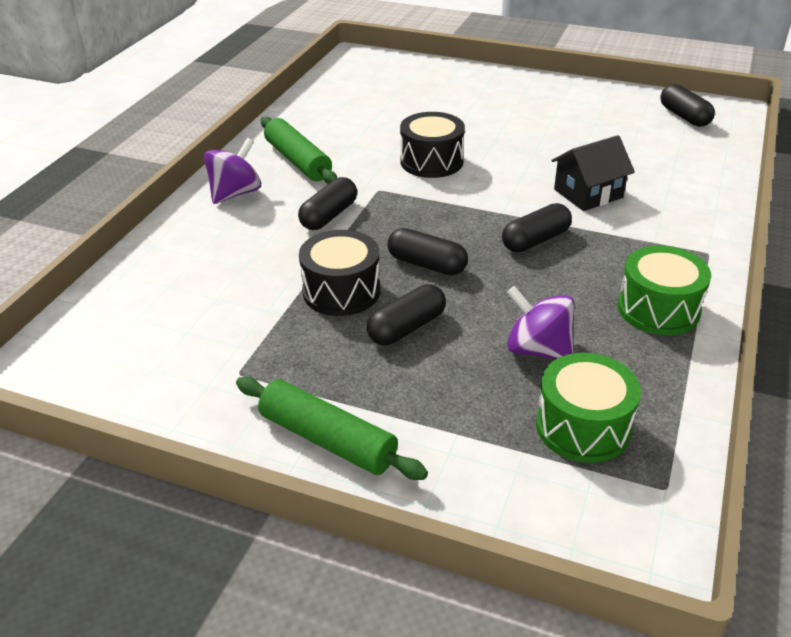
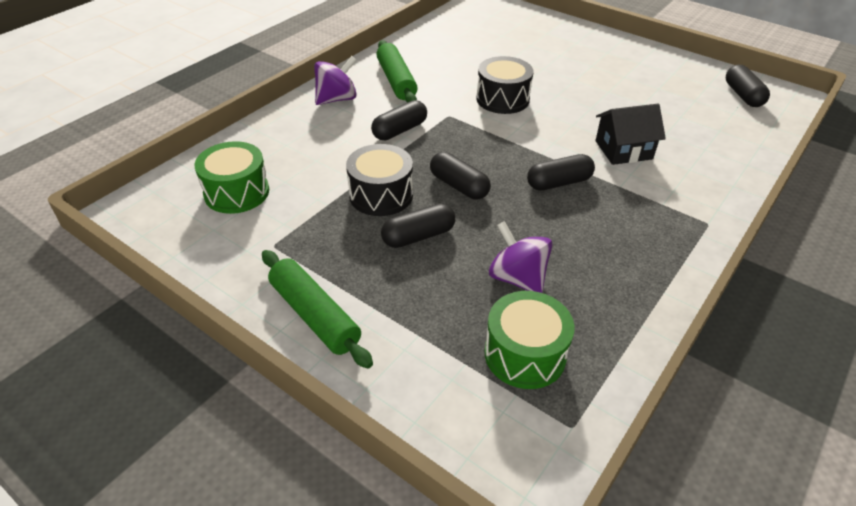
camera: 15 degrees right, 5 degrees up
(658, 309) = (639, 265): green drum -> green drum (237, 192)

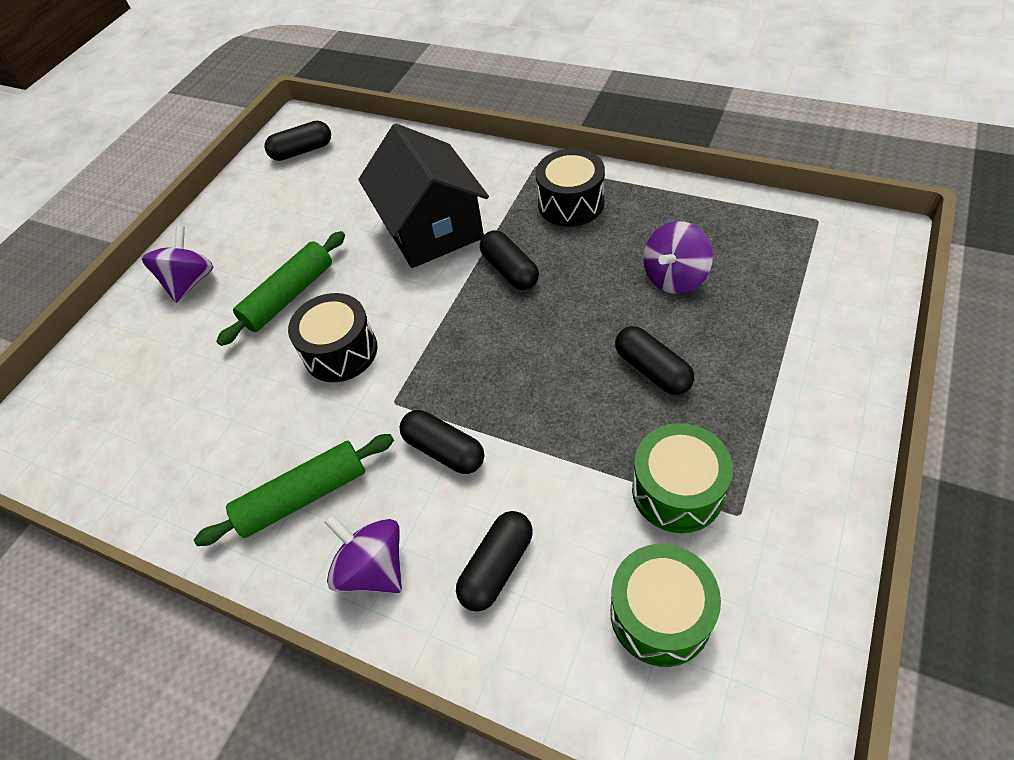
camera: 95 degrees left, 10 degrees up
(314, 315) = (819, 426): green rolling pin -> green rolling pin (289, 296)
(381, 195) = (594, 428): black drum -> black drum (571, 203)
(459, 186) = (547, 355): black capsule -> black capsule (497, 567)
(525, 354) = (765, 256): green drum -> green drum (677, 490)
(591, 48) = (190, 282): none -> purple spinning top
(623, 150) = (432, 228): black house -> black house, size x1.67

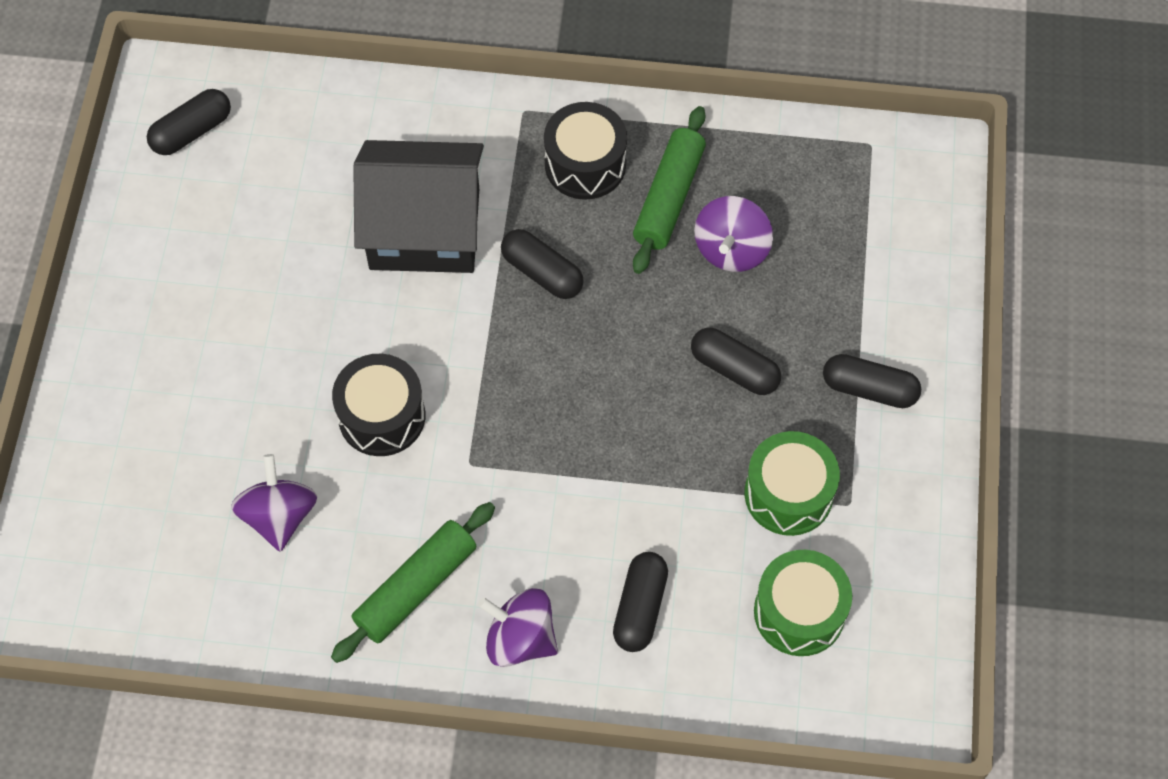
camera: 25 degrees left, 10 degrees up
(190, 282) = (140, 361): purple spinning top -> purple spinning top (279, 516)
(289, 296) = (283, 356): green rolling pin -> green rolling pin (669, 198)
(432, 228) = (425, 229): black house -> black house turned 45 degrees counterclockwise
(444, 450) = (546, 505): black capsule -> black capsule (869, 389)

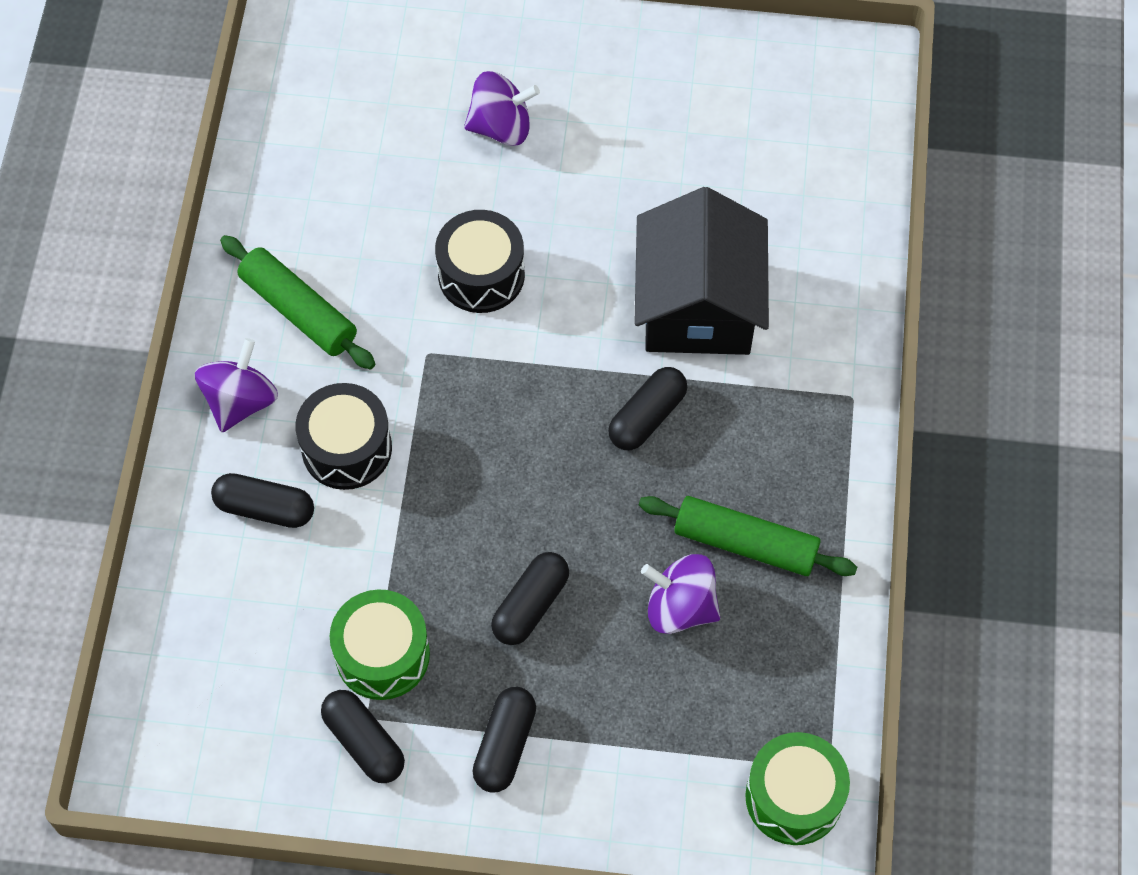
camera: 90 degrees right, 0 degrees up
(192, 131) = (807, 92): black capsule -> black capsule (364, 742)
(279, 516) = (378, 194): purple spinning top -> purple spinning top (501, 127)
(585, 164) = (785, 458): black drum -> black drum (346, 448)
(799, 612) = (250, 659): green drum -> green drum (794, 797)

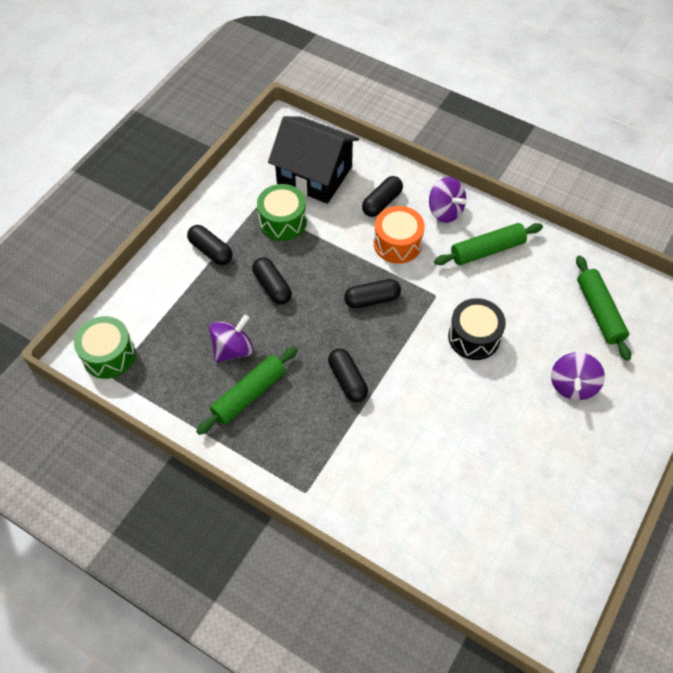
camera: 115 degrees right, 5 degrees down
(346, 448) = (397, 243): black drum -> orange drum
(351, 126) = (599, 312): none -> green rolling pin
(364, 742) = (246, 201): black capsule -> black capsule (372, 299)
(698, 305) = (405, 436): black house -> black house (314, 175)

